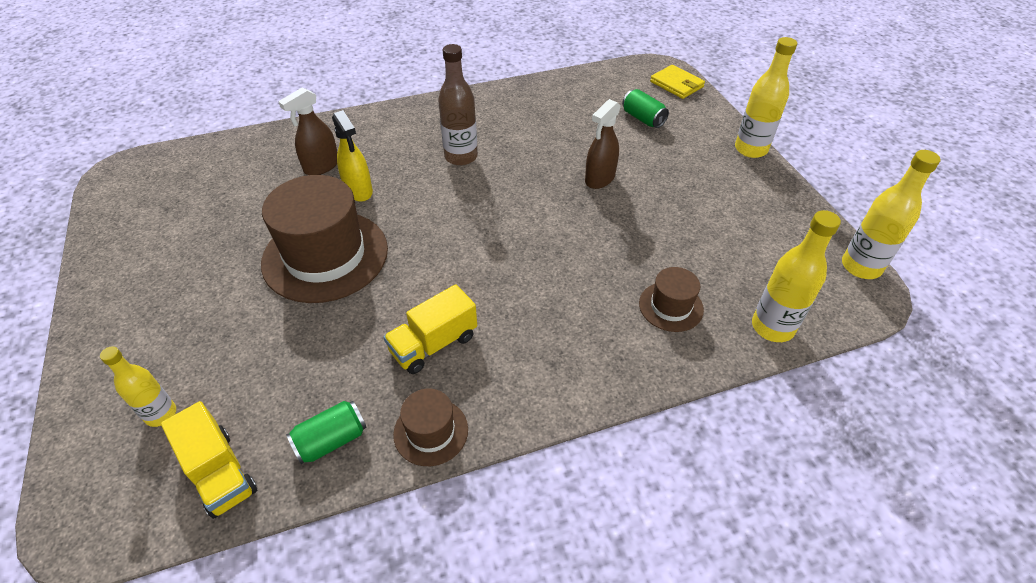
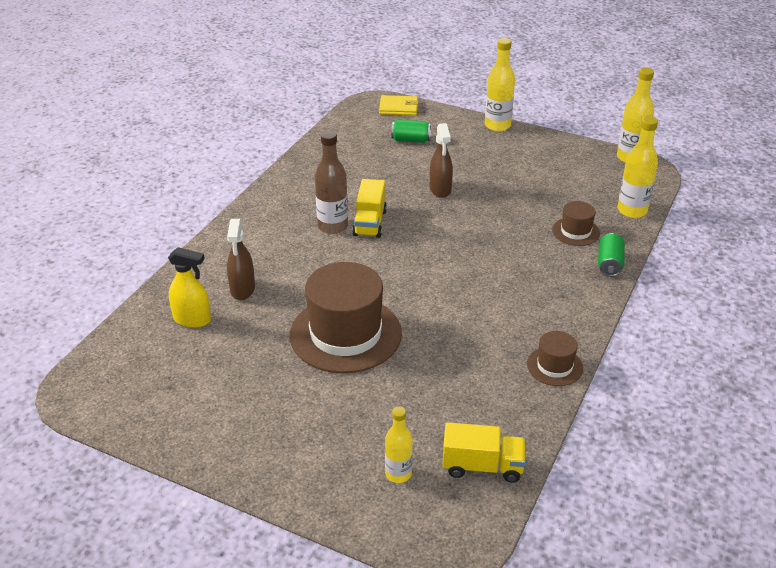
camera: 45 degrees left, 10 degrees down
(331, 440) = (513, 408): green can -> green can (609, 264)
(358, 191) = (298, 287): yellow spray bottle -> yellow spray bottle (192, 319)
(434, 344) = (490, 330): yellow truck -> yellow truck (370, 223)

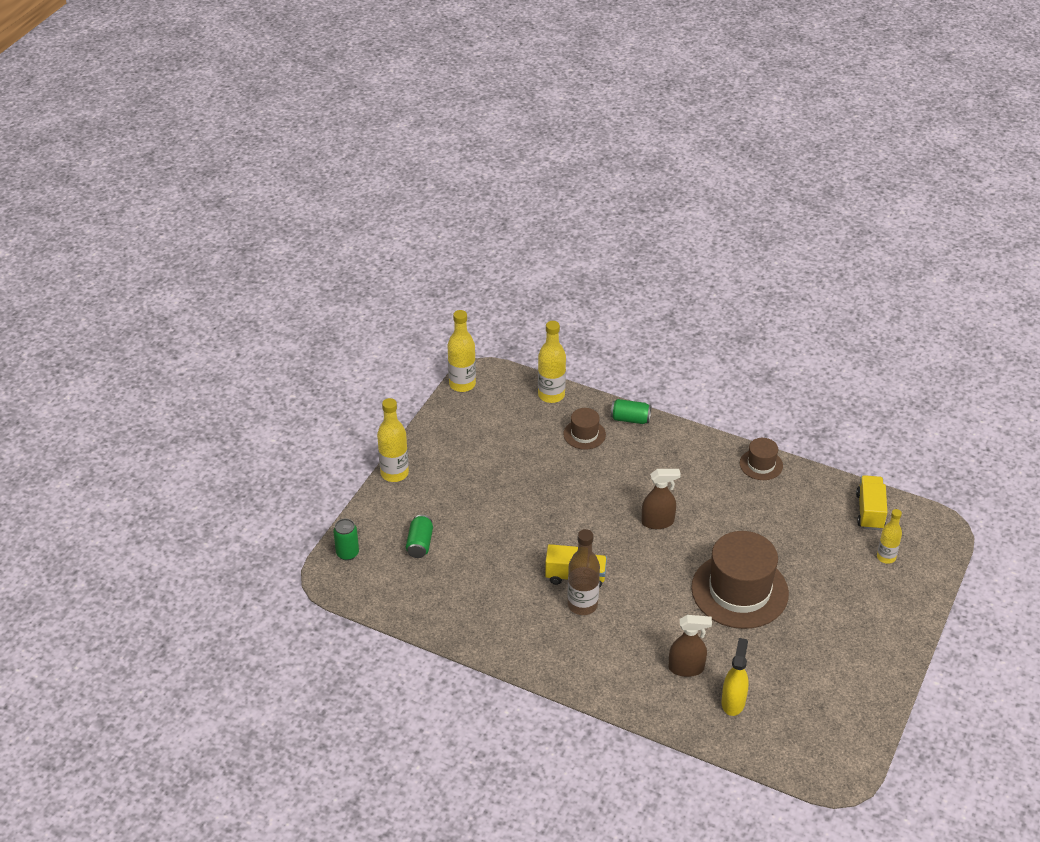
camera: 90 degrees left, 5 degrees up
(398, 107) = (347, 553): yellow wallet -> green can
(440, 189) = (516, 523): brown spray bottle -> brown spray bottle (658, 522)

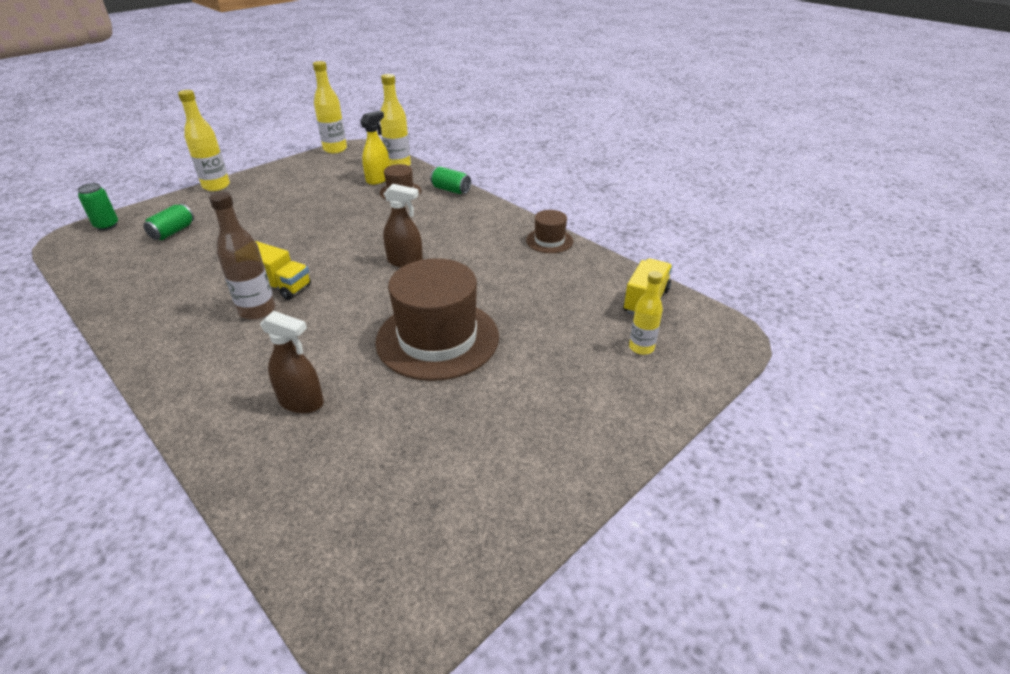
camera: 20 degrees right, 5 degrees down
(733, 702) = (320, 460): yellow spray bottle -> yellow spray bottle (378, 179)

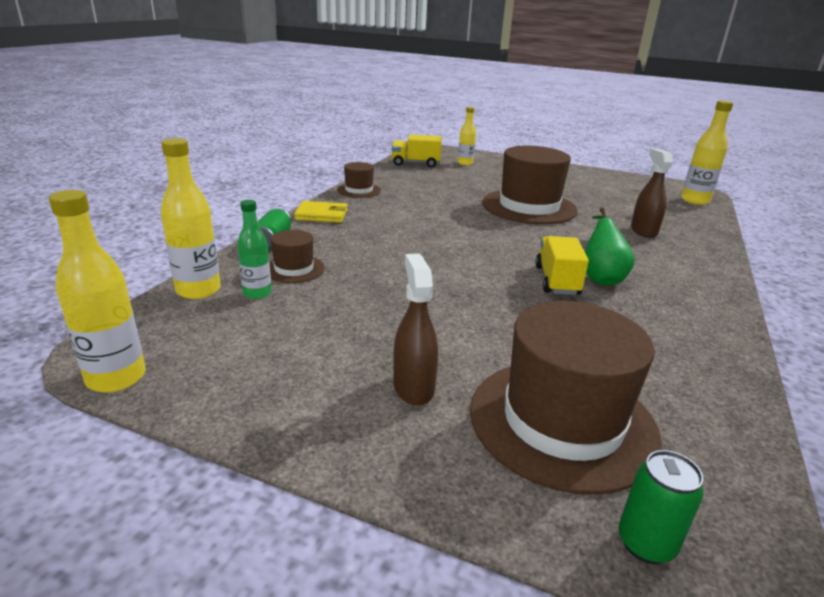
camera: 115 degrees left, 10 degrees down
(173, 232) = (562, 421): green can -> brown hat
(216, 186) = (370, 470): yellow bottle -> yellow bottle (695, 200)
(257, 310) = (600, 277): brown bottle -> green pear
(378, 179) = (257, 293): yellow spray bottle -> green bottle
(405, 262) = (449, 234): brown spray bottle -> brown spray bottle (413, 387)
(491, 213) = (321, 215): none -> yellow wallet

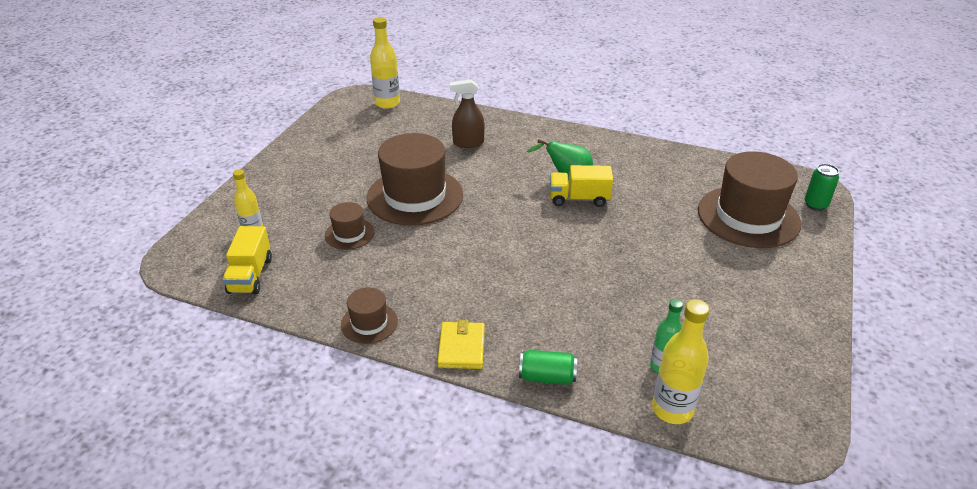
camera: 90 degrees left, 10 degrees up
(116, 378) = (814, 419): yellow bottle -> none
(294, 269) = (606, 349): brown hat -> brown hat (349, 234)
(413, 387) = (747, 270): brown spray bottle -> none

